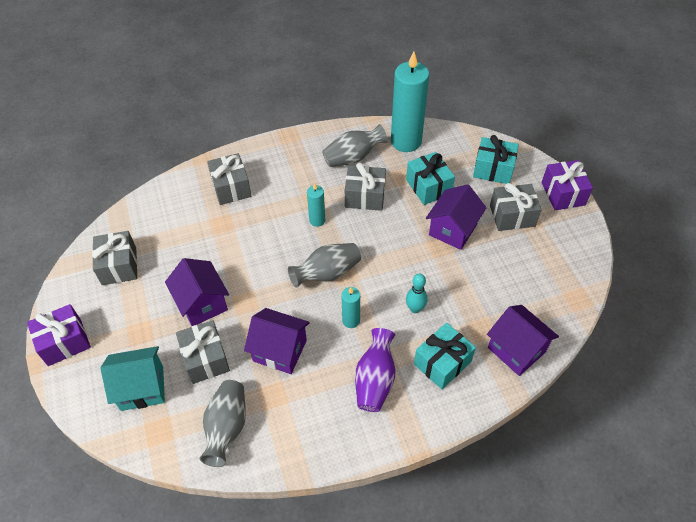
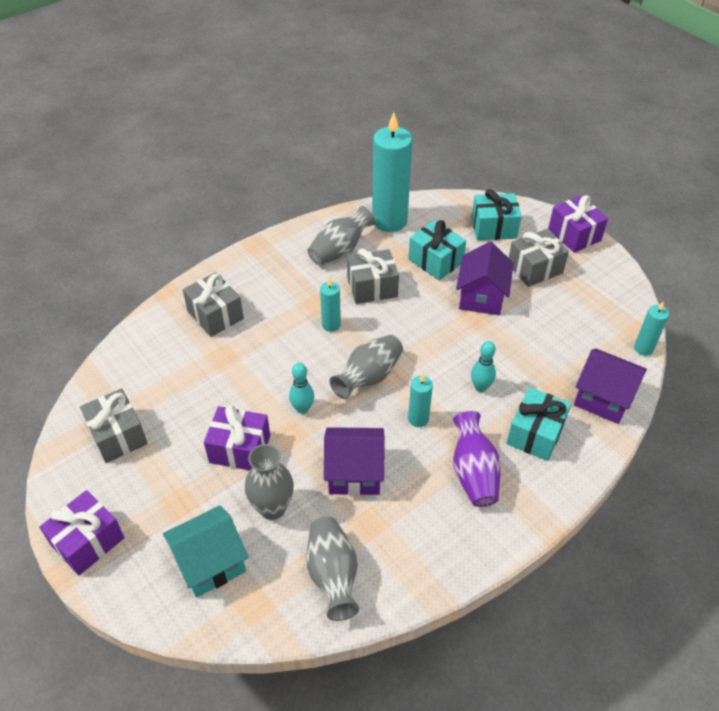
camera: 20 degrees left, 5 degrees down
(202, 303) = (240, 449): purple house -> purple gift
(205, 359) = (272, 508): grey gift -> grey vase
(263, 285) = (302, 409): none -> turquoise bowling pin
(575, 315) = (643, 348): none -> turquoise candle

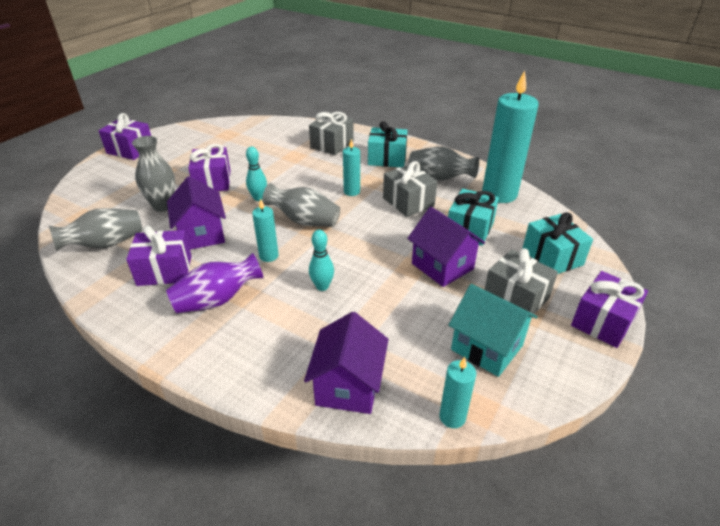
camera: 70 degrees right, 10 degrees down
(118, 435) = (212, 139): grey gift -> none
(210, 563) = (115, 193): turquoise house -> turquoise house (486, 347)
(409, 515) = (164, 270): none -> purple gift
(481, 297) = (442, 266): purple house -> purple house turned 60 degrees clockwise
(535, 434) = (276, 335): turquoise gift -> turquoise gift (387, 158)

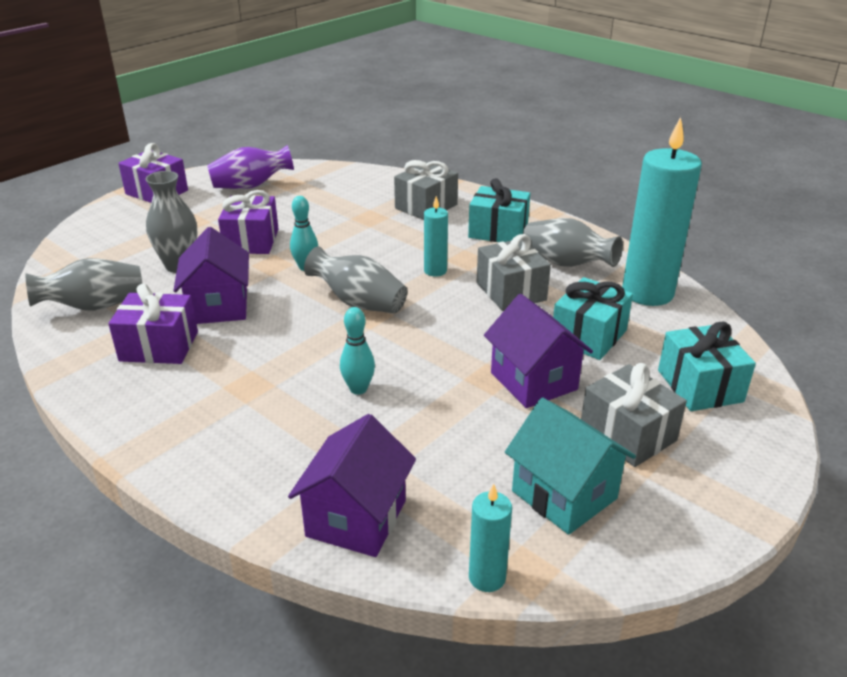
camera: 10 degrees right, 5 degrees down
(217, 300) = (215, 390): purple vase -> purple vase (251, 186)
(269, 256) = (298, 342): turquoise candle -> none
(603, 321) = (748, 482): purple gift -> none

